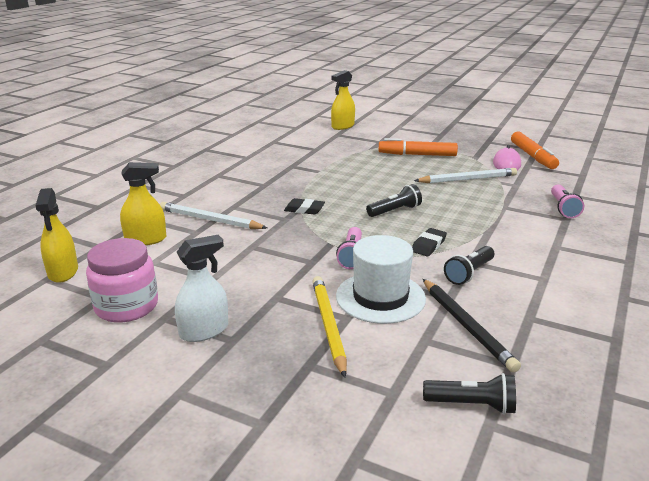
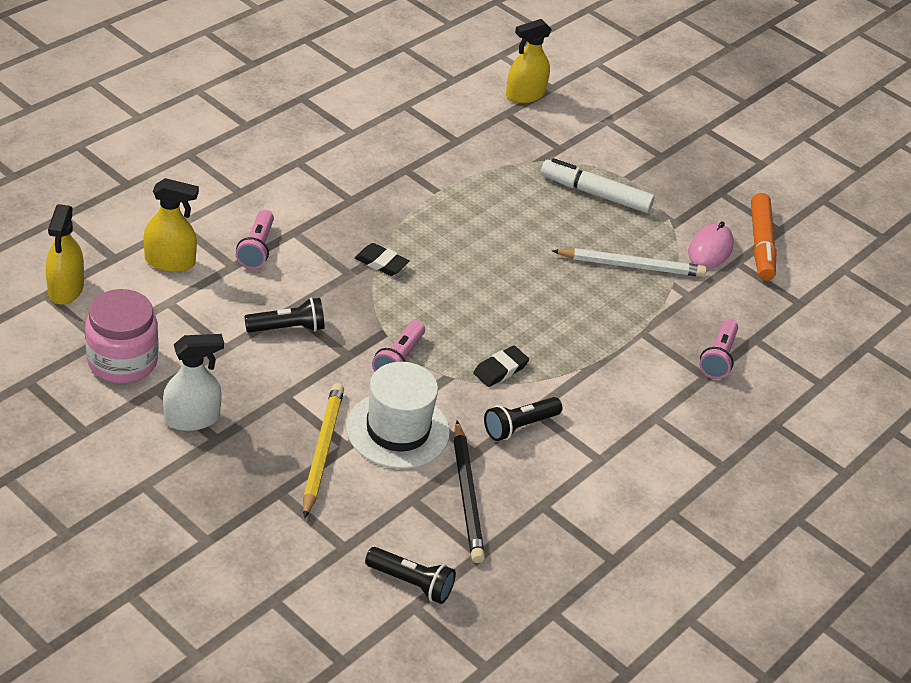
camera: 10 degrees right, 15 degrees up
(210, 220) = (257, 248): white pencil -> pink flashlight
(395, 211) = (495, 299): black flashlight -> black flashlight (288, 328)
(417, 155) = (595, 194): orange marker -> white marker

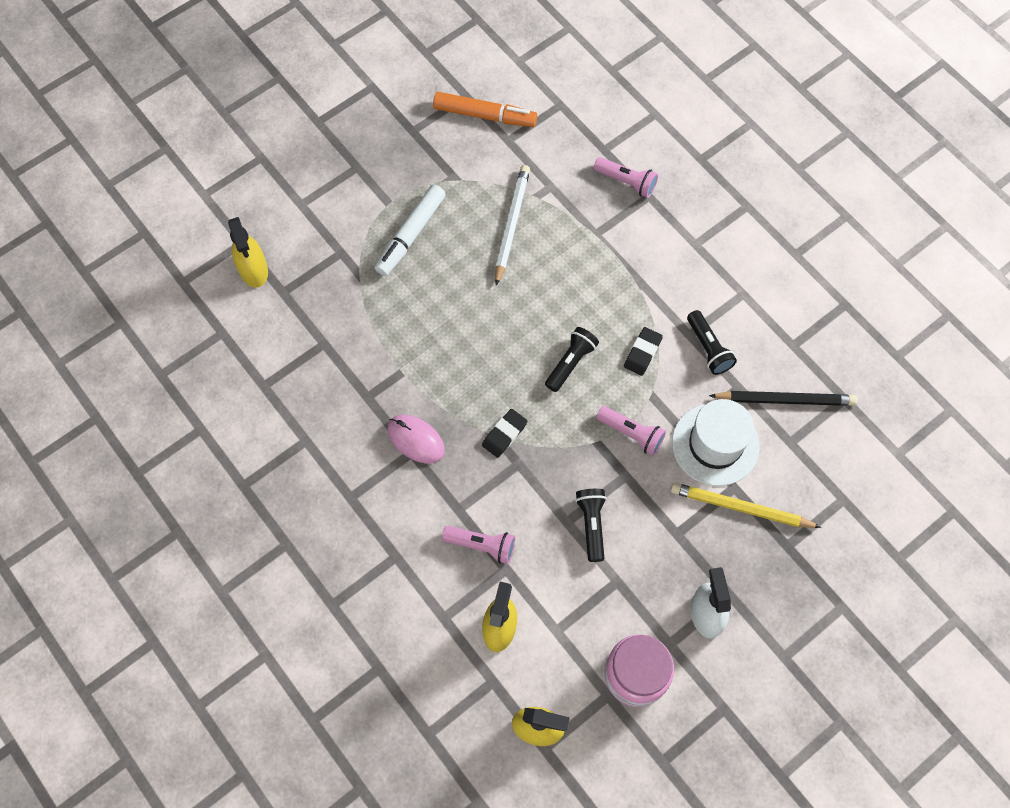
camera: 75 degrees left, 25 degrees up
(411, 583) = (876, 453): black flashlight -> black flashlight (570, 363)
(500, 369) = (642, 353): black eraser -> black eraser turned 60 degrees clockwise
(710, 249) = (491, 157): pink mouse -> pink mouse (416, 440)

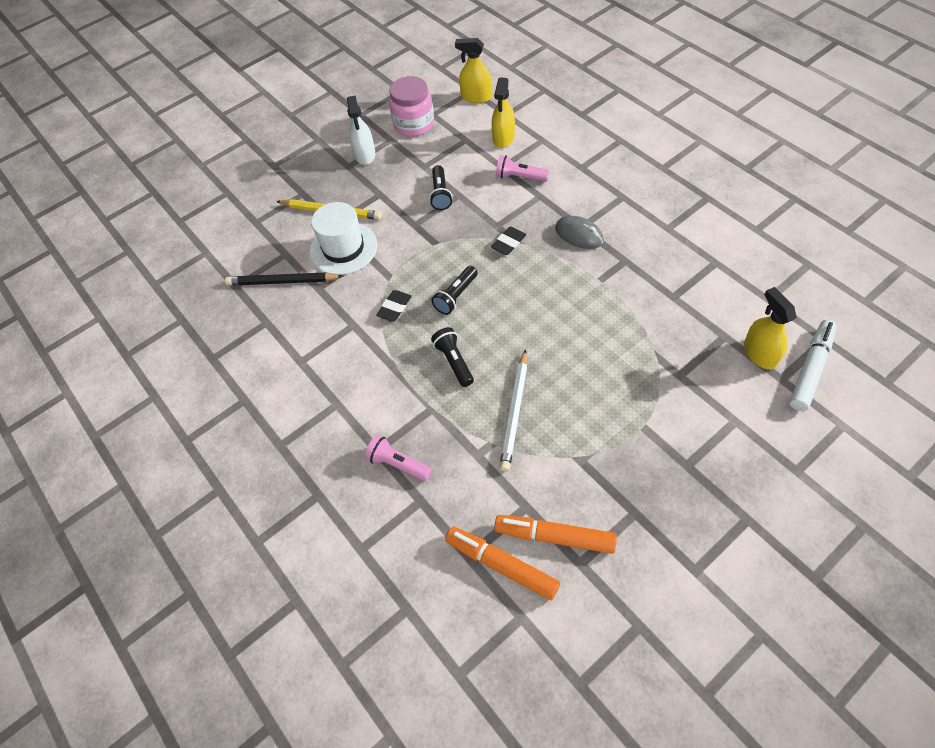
camera: 175 degrees left, 10 degrees down
(411, 235) = (614, 396): white marker -> white marker (810, 369)
(416, 440) = (579, 234): pink mouse -> grey mouse
(532, 96) = (501, 565): none -> orange marker
(631, 433) = (408, 250): pink flashlight -> none
(708, 348) = (338, 315): black flashlight -> black flashlight (454, 361)

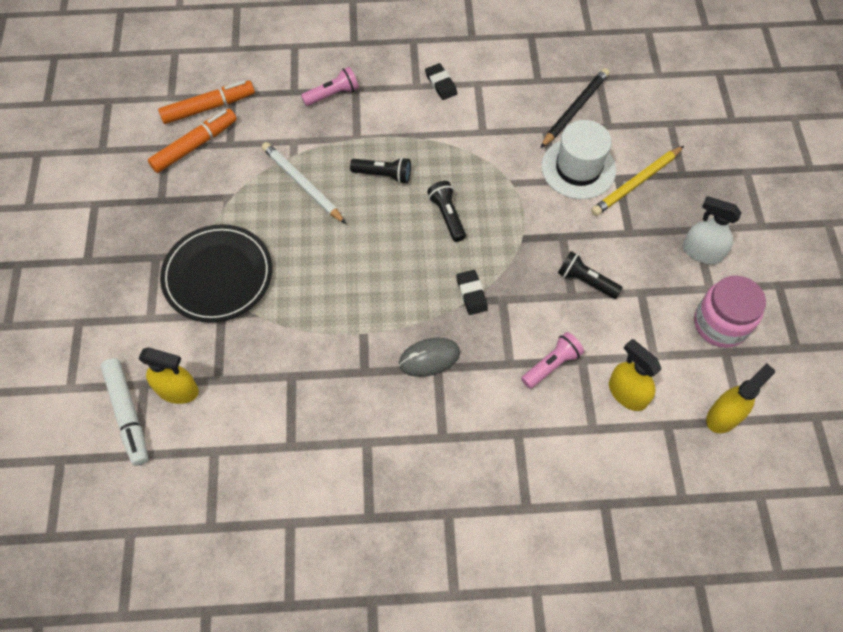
camera: 120 degrees right, 5 degrees up
(394, 308) = (475, 167): black eraser -> black eraser (441, 84)
(653, 404) = (218, 275): none -> black plate

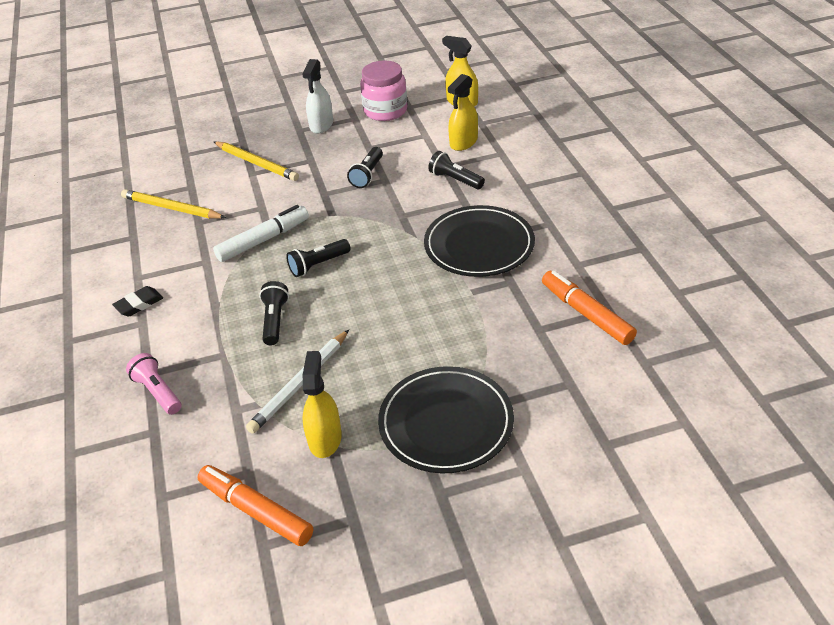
camera: 100 degrees left, 20 degrees down
(128, 414) = (647, 446): white marker -> white marker (263, 240)
(177, 390) = (598, 412): yellow spray bottle -> yellow spray bottle (325, 439)
(208, 107) = (186, 517): orange marker -> orange marker (586, 314)
(429, 358) = (479, 245): grey mouse -> black plate
(471, 294) = (402, 233): black eraser -> none
(551, 365) = (455, 180): pink flashlight -> black flashlight
(575, 109) = (171, 208): black pencil -> yellow pencil
(578, 168) = (245, 196): white hat -> none

